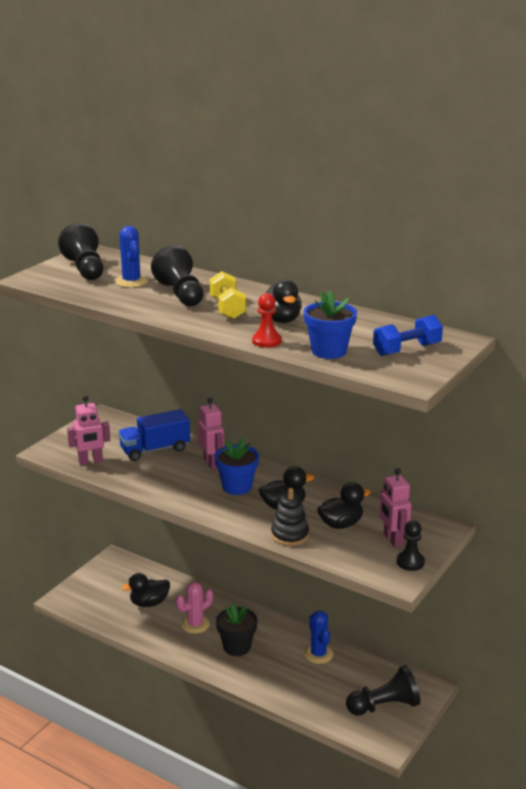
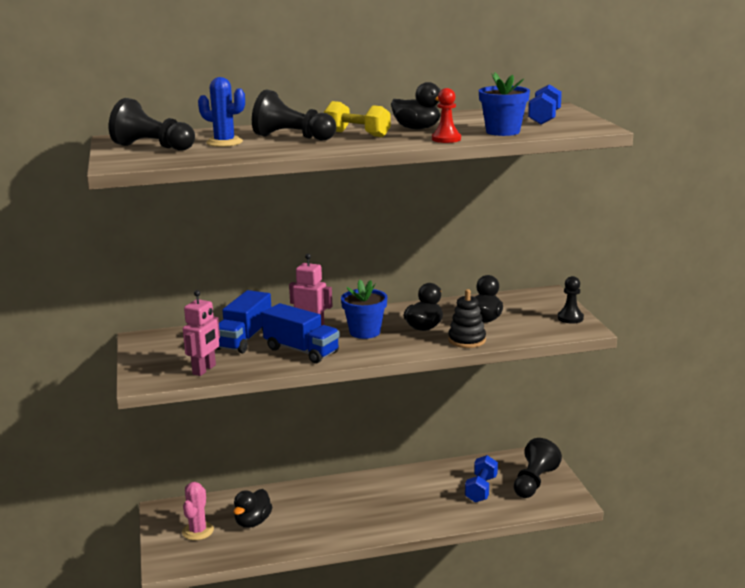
camera: 45 degrees left, 5 degrees down
(169, 479) = (301, 351): none -> blue truck
(195, 624) = (318, 514): pink cactus -> pink cactus (198, 531)
(237, 647) = (376, 508): black flower pot -> none
(318, 654) = (440, 478): blue cactus -> none
(334, 683) = (481, 489): none -> blue dumbbell
(392, 539) = (533, 312): pink robot -> none

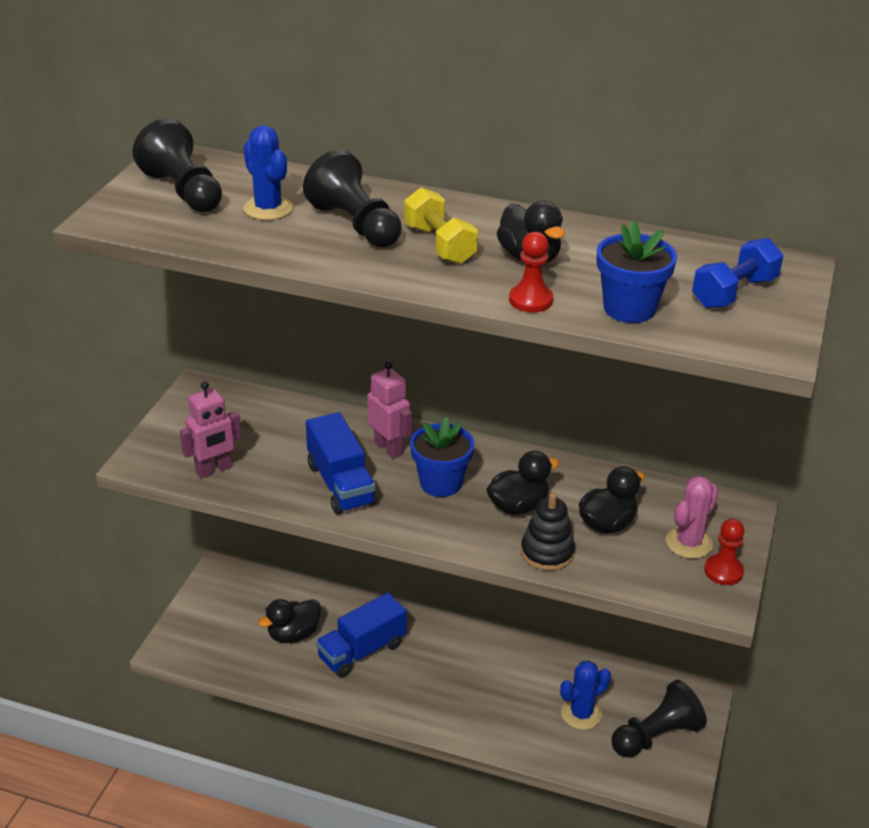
camera: 30 degrees right, 15 degrees up
(198, 531) = (231, 619): pink cactus -> pink cactus (689, 543)
(244, 339) = (299, 436): blue truck -> blue truck (362, 651)
(481, 489) = (581, 714): blue dumbbell -> blue cactus
(570, 318) = (723, 571): black pawn -> red pawn

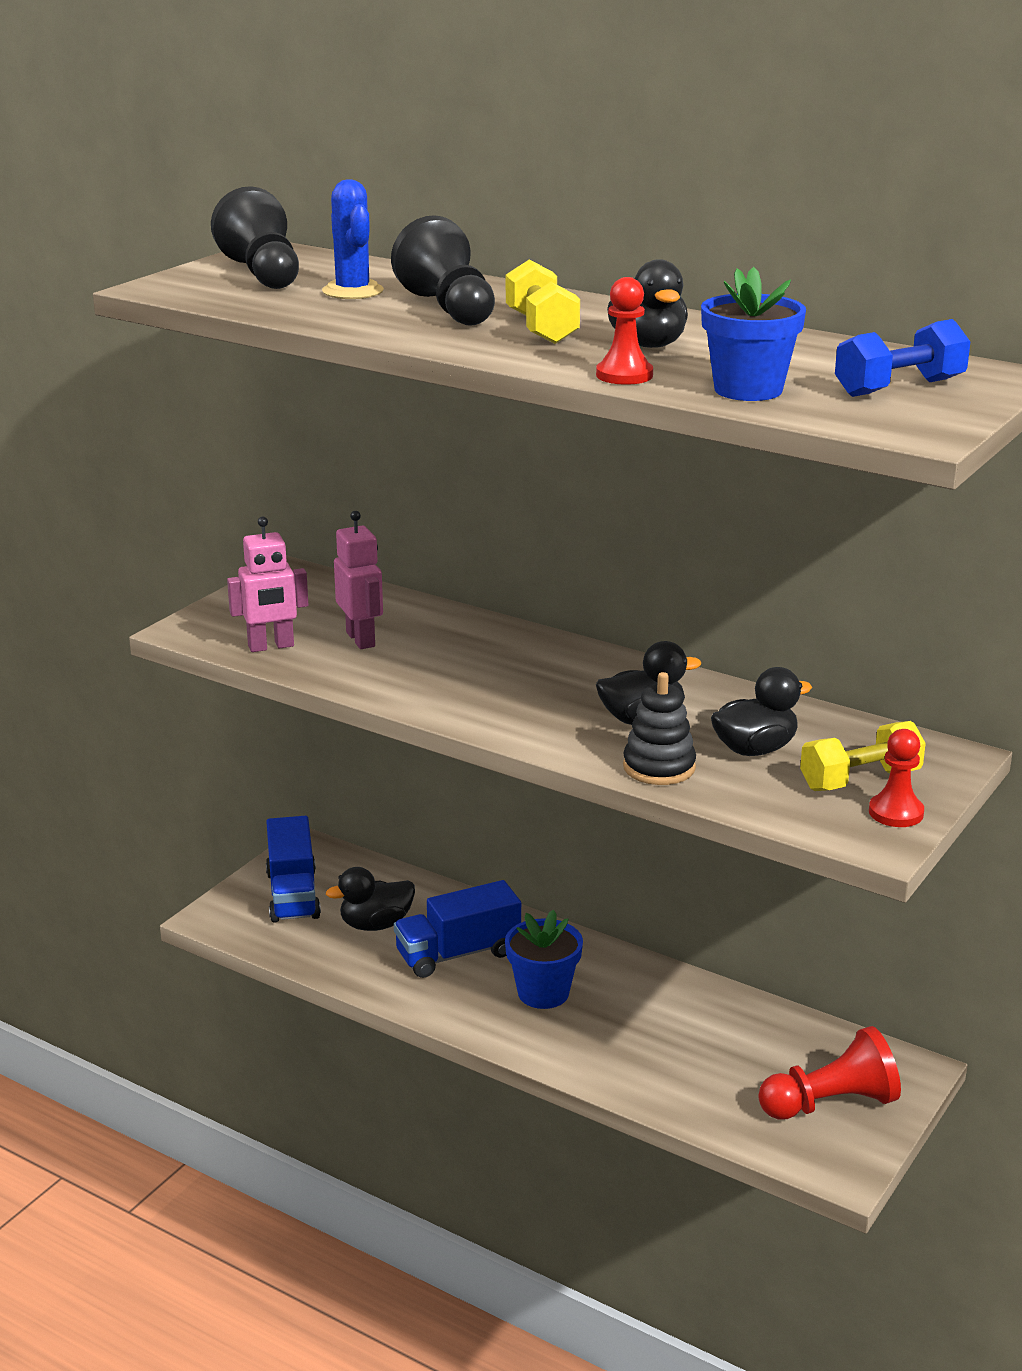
camera: 15 degrees right, 10 degrees down
(340, 484) = (421, 675): blue truck -> blue truck (293, 895)
(389, 448) = (500, 649): pink robot -> pink robot (361, 639)
(441, 483) = (551, 687): blue flower pot -> blue flower pot (543, 993)
(581, 714) = (731, 1064): blue cactus -> none
(656, 735) = (830, 1103): black pawn -> red pawn
(689, 543) = (860, 780): pink cactus -> yellow dumbbell

